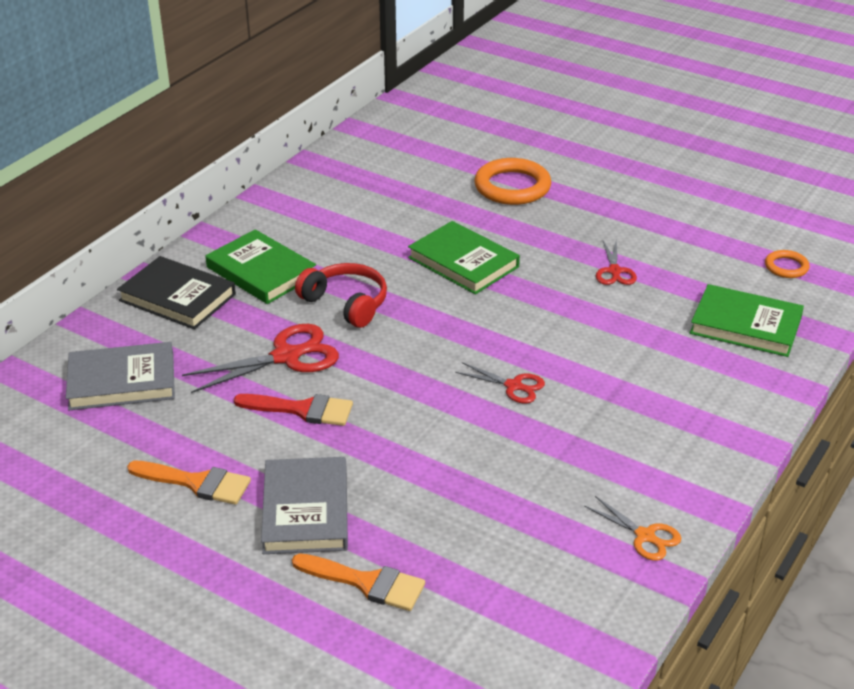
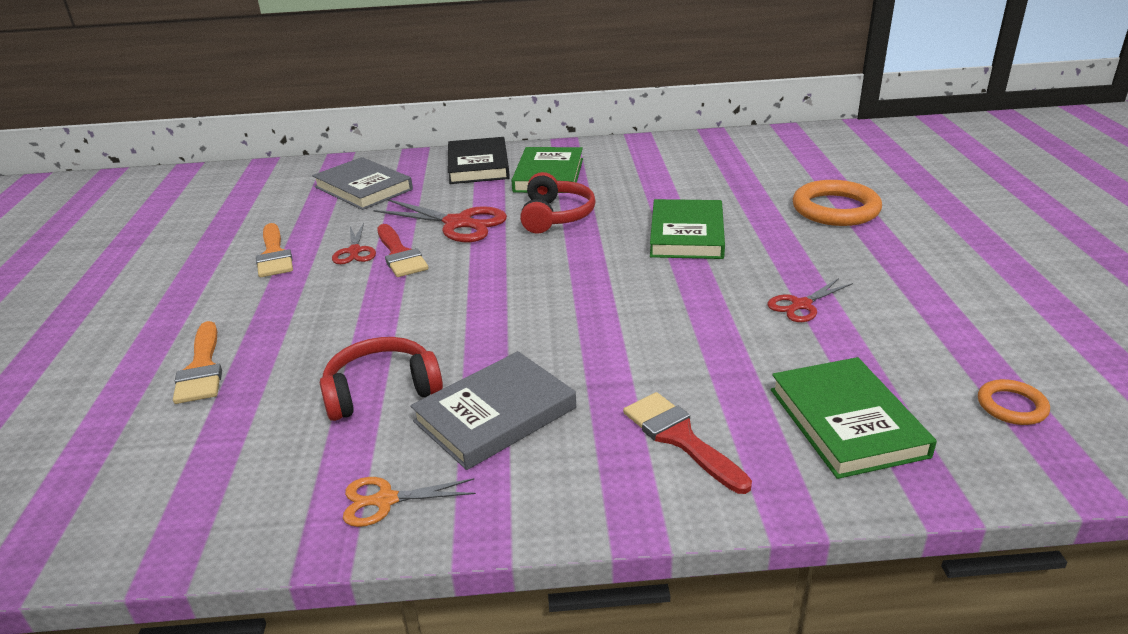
camera: 55 degrees right, 5 degrees down
(306, 510) = (276, 306): grey book -> grey book (495, 415)
(512, 494) = (381, 390): none -> red headphones
(513, 386) = (543, 327): red scissors -> red scissors (355, 251)
(645, 536) = (385, 500): orange scissors -> orange scissors turned 75 degrees clockwise
(700, 390) = (680, 438): none -> red brush

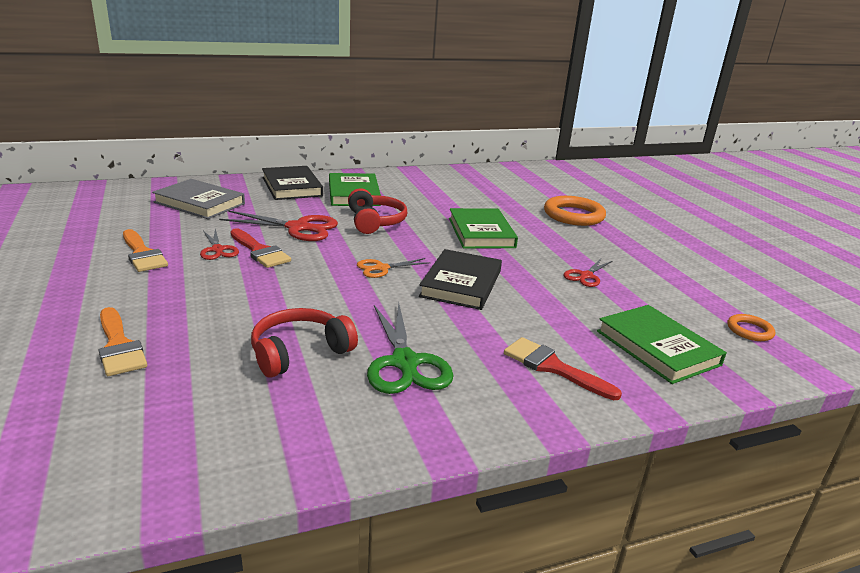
camera: 20 degrees left, 5 degrees down
(385, 500) = (348, 433): orange scissors -> orange scissors (381, 268)
(495, 415) = (405, 362): grey book -> green scissors
(621, 309) = (461, 283): none -> black book

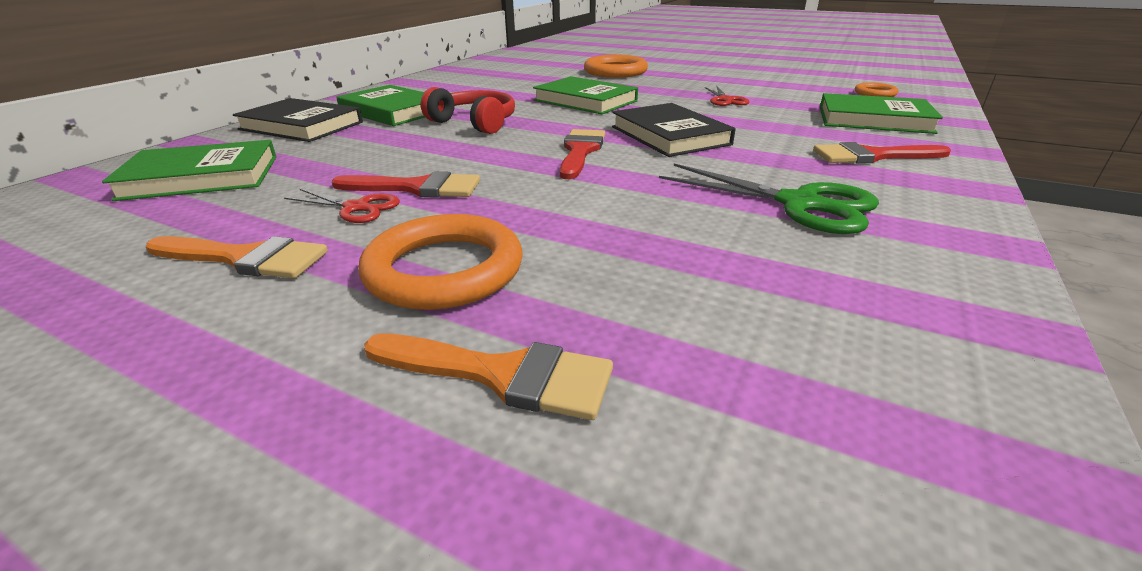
camera: 40 degrees left, 5 degrees up
(185, 297) = (444, 270): none -> orange ring
(199, 203) = (202, 177): grey book -> green book
(298, 228) = (406, 154): red scissors -> none
(299, 352) = (709, 246): red headphones -> none
(381, 268) = (580, 151): orange scissors -> red brush

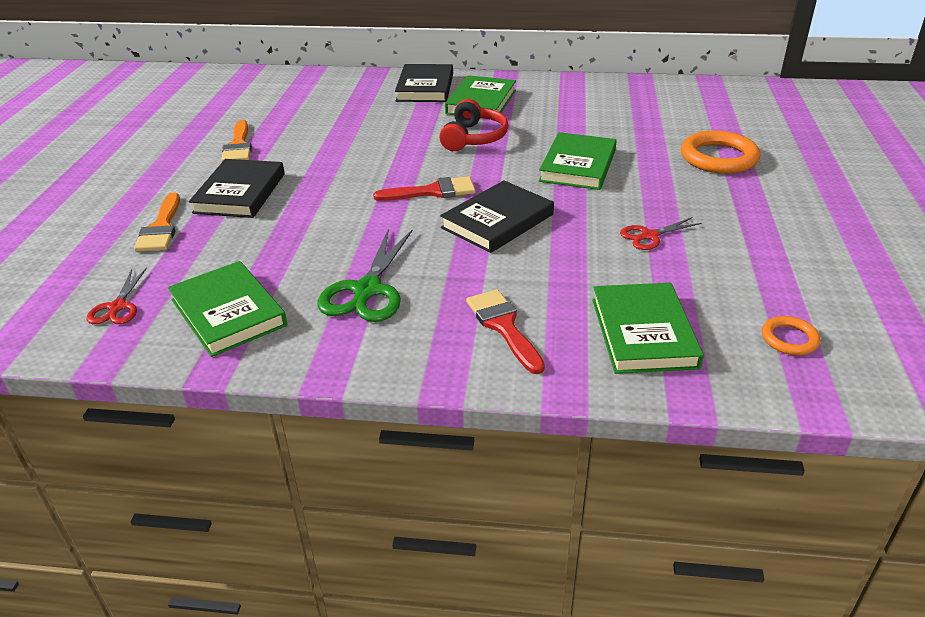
camera: 70 degrees right, 5 degrees up
(202, 177) = (324, 98): green book -> green book (228, 312)
(356, 208) = (301, 150): red scissors -> red scissors (117, 307)
(417, 188) = (336, 157): red brush -> none
(444, 270) = (240, 193): orange ring -> black book

